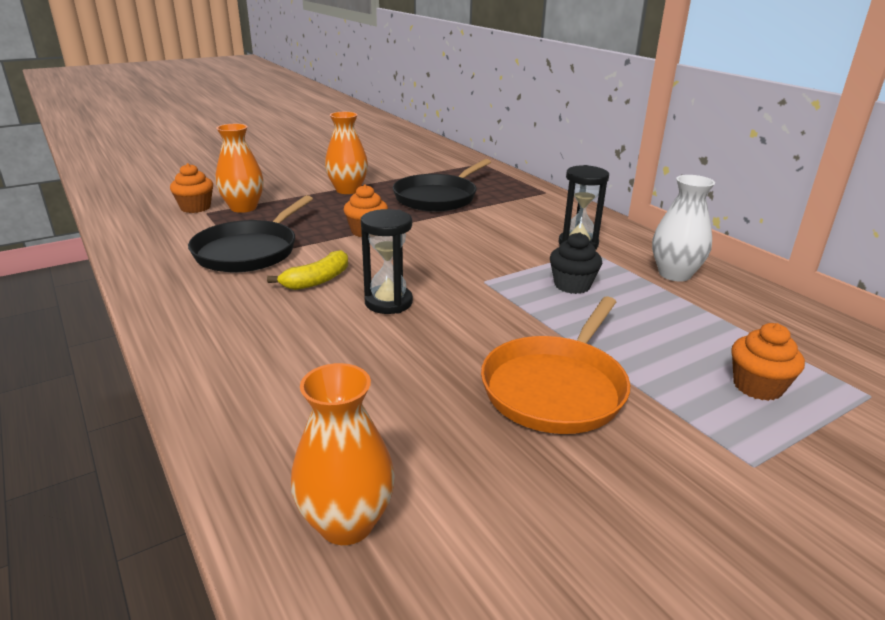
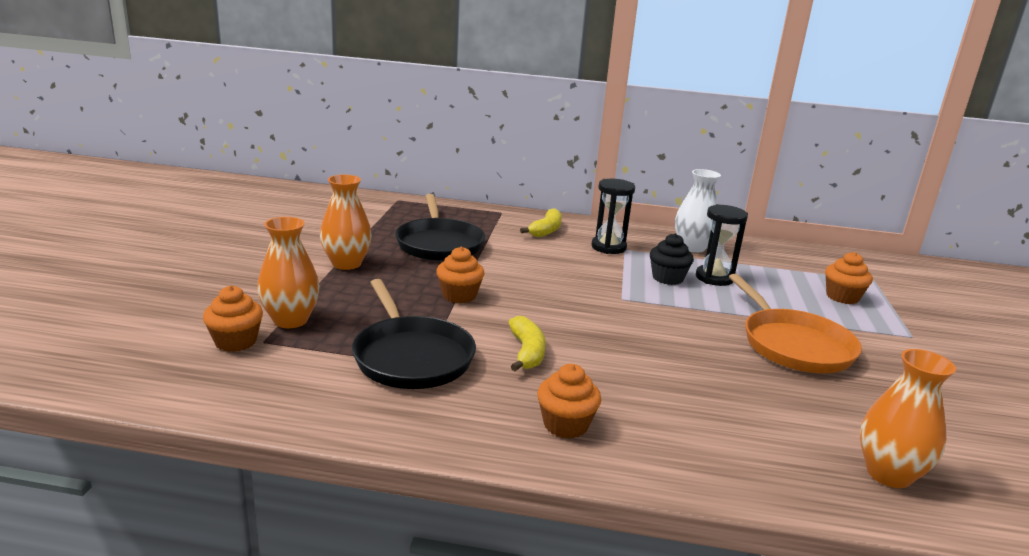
camera: 50 degrees left, 5 degrees down
(225, 329) = (565, 425): none -> orange cupcake
(388, 302) = (609, 343): black hourglass -> black hourglass (714, 278)
(550, 215) = (546, 230): none -> yellow banana

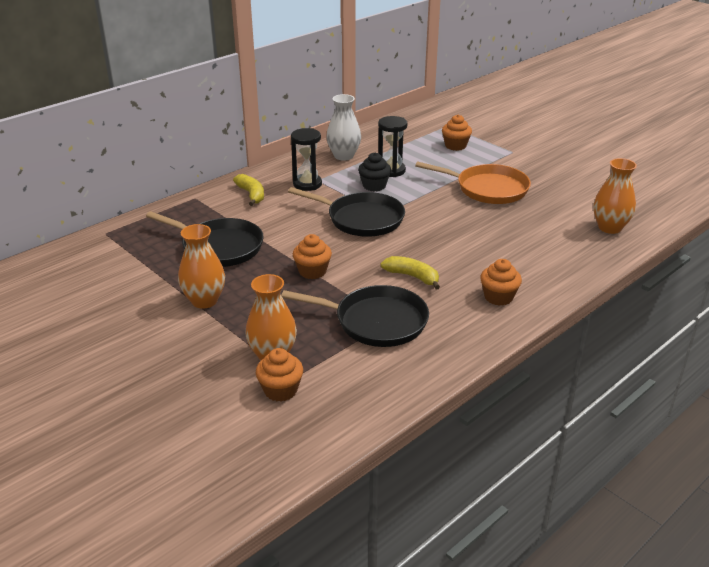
camera: 50 degrees left, 10 degrees up
(593, 291) = (362, 219): none -> black pan

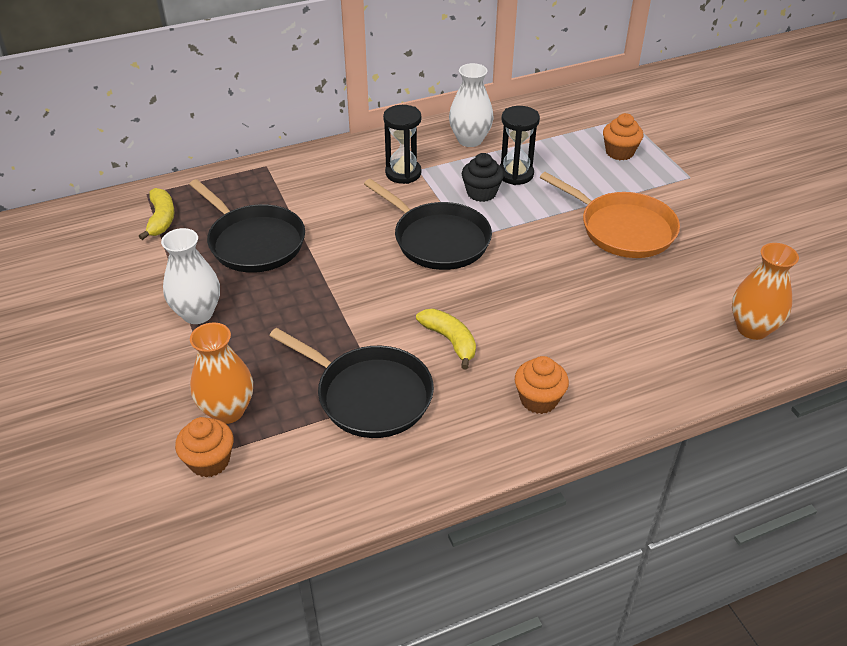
camera: 20 degrees right, 10 degrees up
(204, 301) = (197, 313): orange vase -> white vase
(251, 194) = (331, 175): yellow banana -> yellow banana (161, 219)
(312, 271) = (338, 303): orange cupcake -> none

